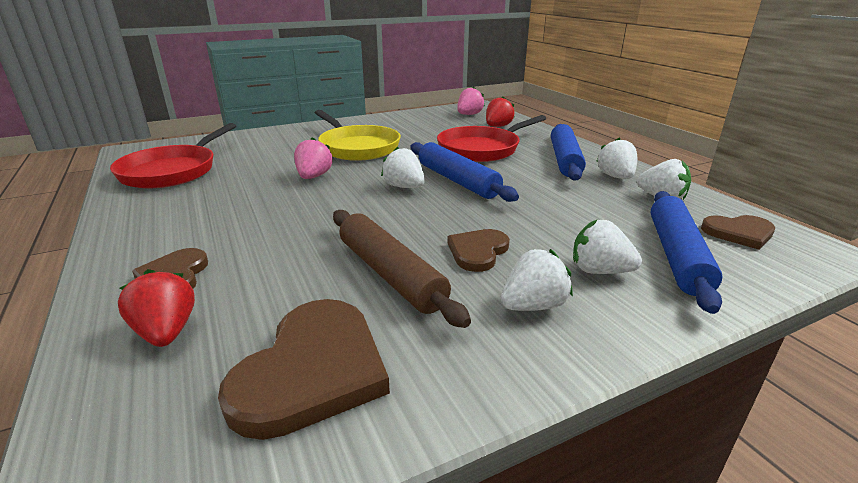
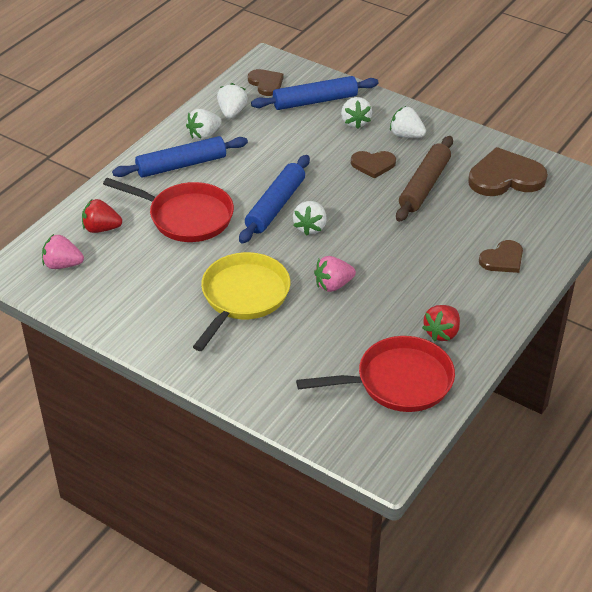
camera: 120 degrees left, 15 degrees up
(166, 332) = (532, 230): red strawberry -> red strawberry (442, 333)

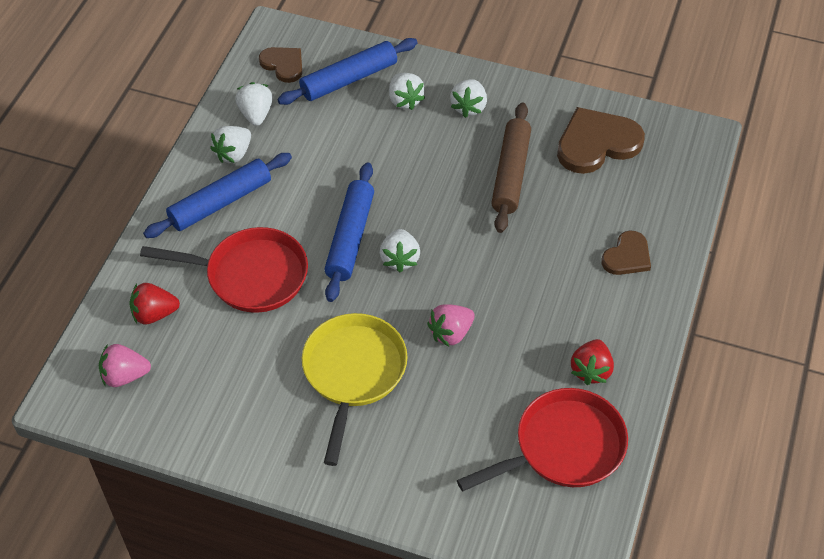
camera: 15 degrees left, 10 degrees up
(373, 164) = (444, 156): brown heart -> none
(406, 135) = (469, 107): white strawberry -> white strawberry turned 90 degrees counterclockwise

